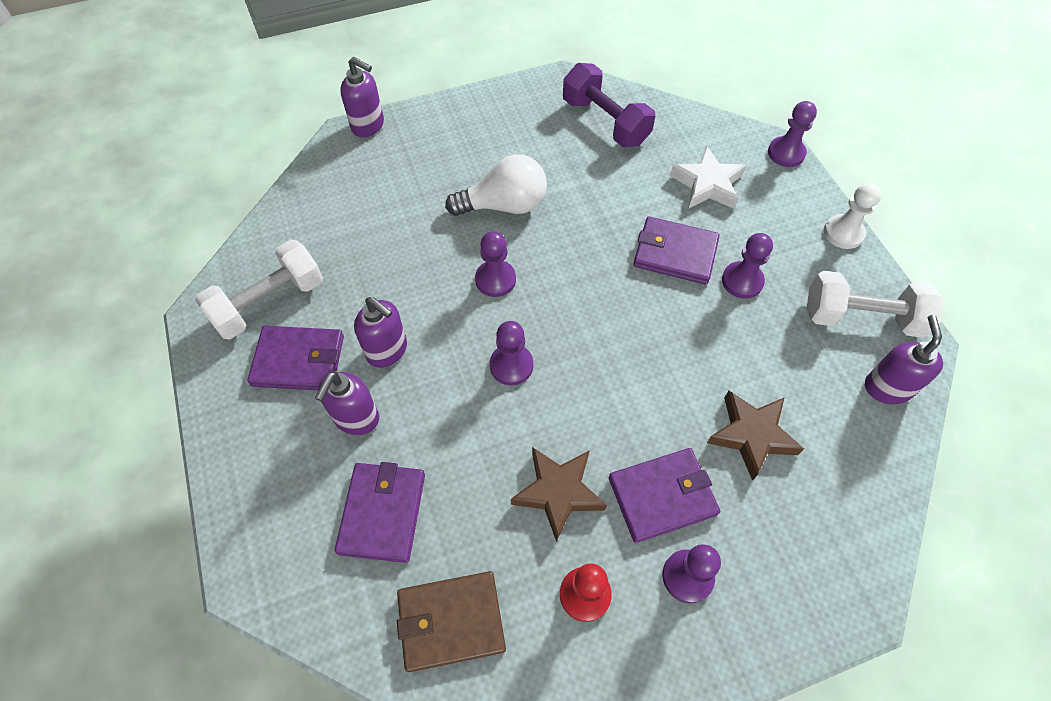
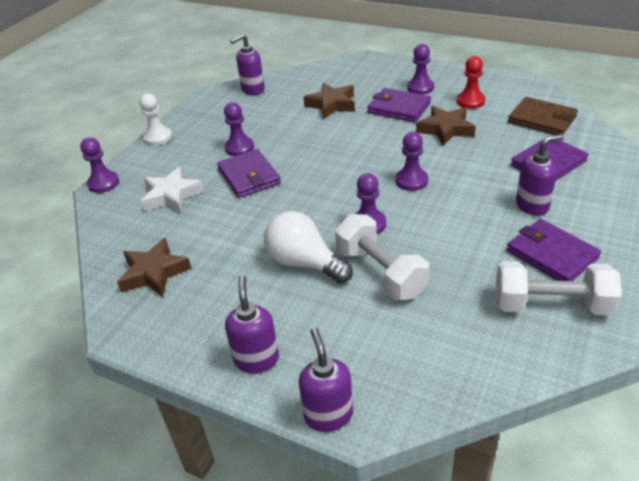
camera: 130 degrees left, 20 degrees down
(387, 350) = (482, 227): purple soap dispenser -> purple soap dispenser (257, 359)
(605, 122) = (154, 273): purple dumbbell -> brown star
(861, 318) = (217, 110): white dumbbell -> white dumbbell (380, 272)

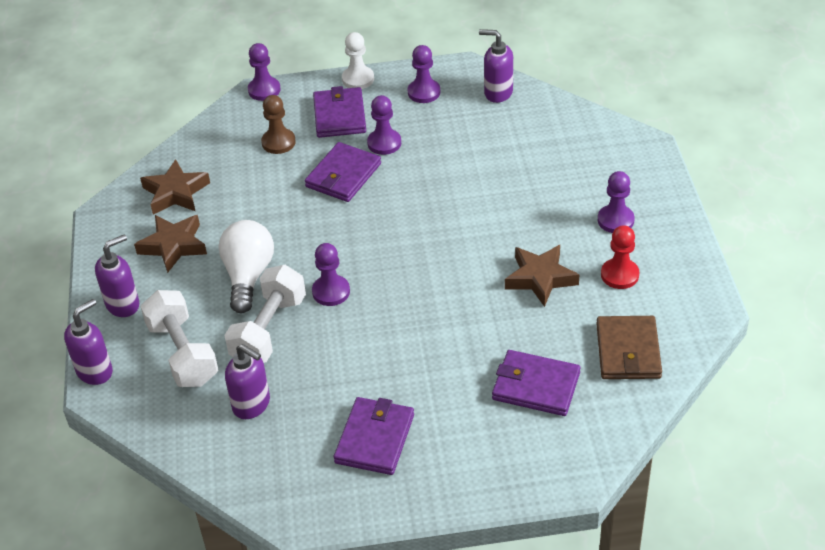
camera: 55 degrees right, 5 degrees up
(171, 195) = (278, 142): white star -> brown pawn
(332, 104) = (518, 167): brown star -> brown star (173, 246)
(398, 108) = (555, 222): purple wallet -> purple wallet (339, 115)
(411, 181) = (422, 292): purple pawn -> purple pawn (424, 92)
(532, 205) = (446, 399): purple soap dispenser -> purple soap dispenser (252, 405)
(551, 305) = (300, 461): white dumbbell -> white dumbbell (183, 353)

